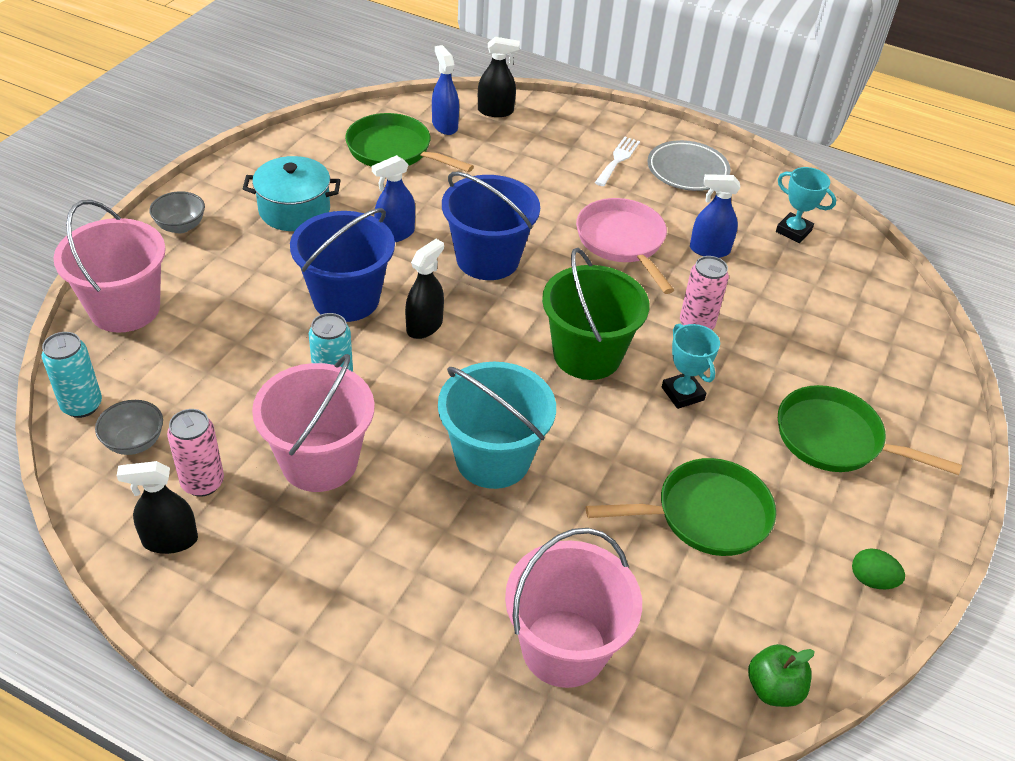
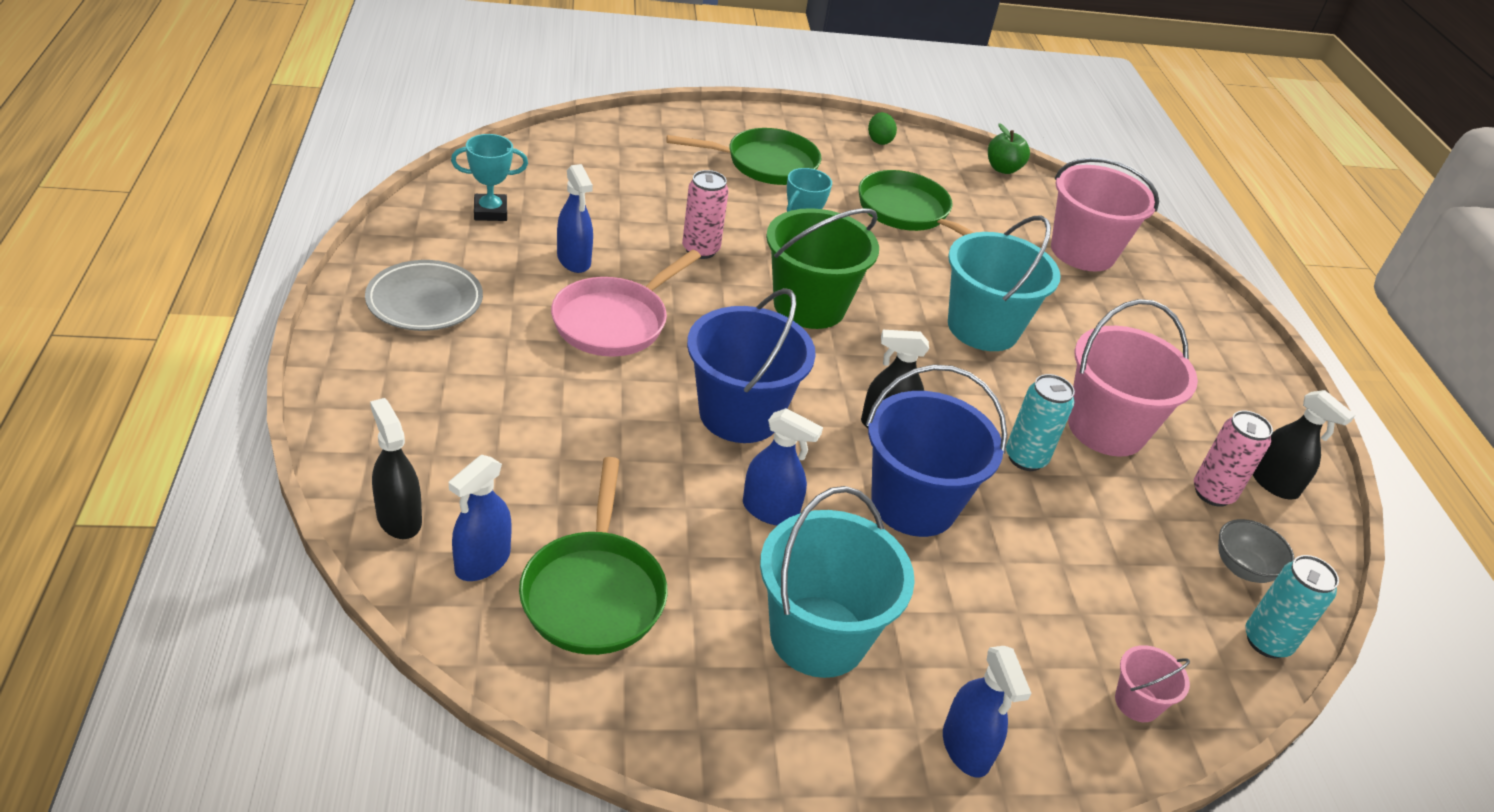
camera: 125 degrees left, 5 degrees down
(125, 308) = (1137, 702): pink bucket -> pink bucket, size x0.46
(181, 226) = (966, 748): grey bowl -> blue spray bottle
(294, 210) = (818, 636): turquoise pot -> turquoise bucket
(617, 160) = (445, 362): white fork -> none
(793, 231) = (490, 212): turquoise trophy -> turquoise trophy turned 75 degrees clockwise
(835, 439) = (765, 164): green pan -> green pan turned 90 degrees counterclockwise

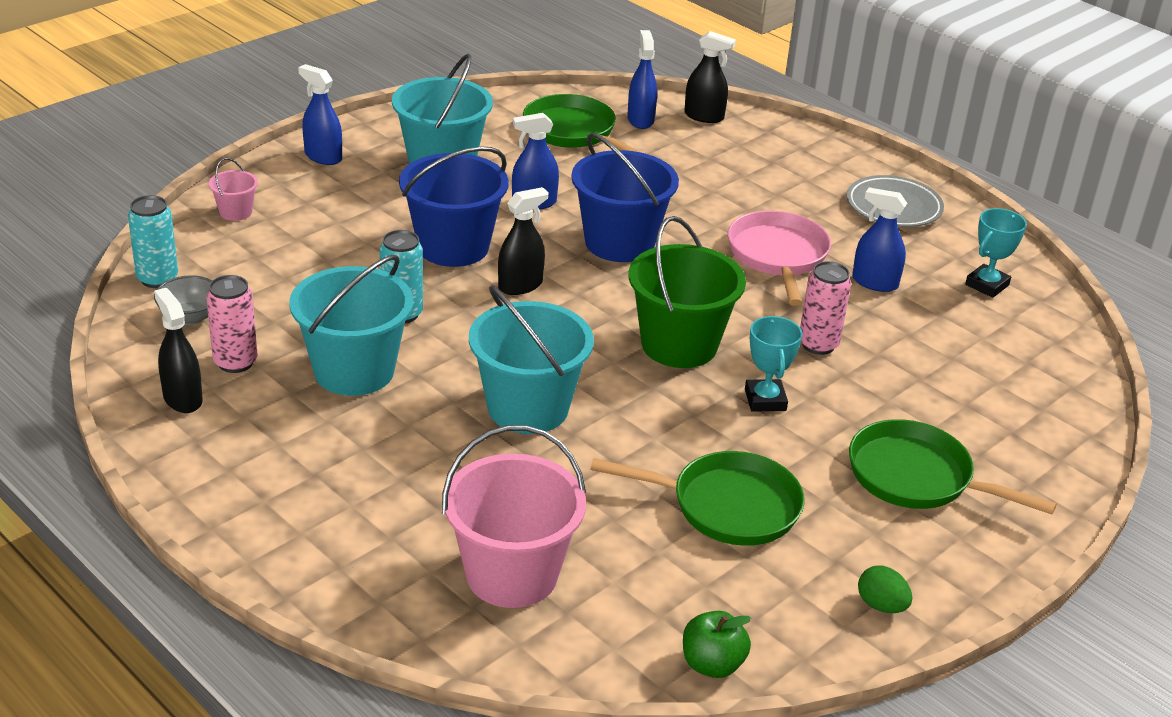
camera: 145 degrees right, 5 degrees down
(765, 164) = (917, 477): green pan -> green pan turned 75 degrees clockwise
(1106, 428) = (354, 371): pink bucket -> turquoise bucket
(1273, 483) = (182, 399): black spray bottle -> black spray bottle turned 45 degrees clockwise

